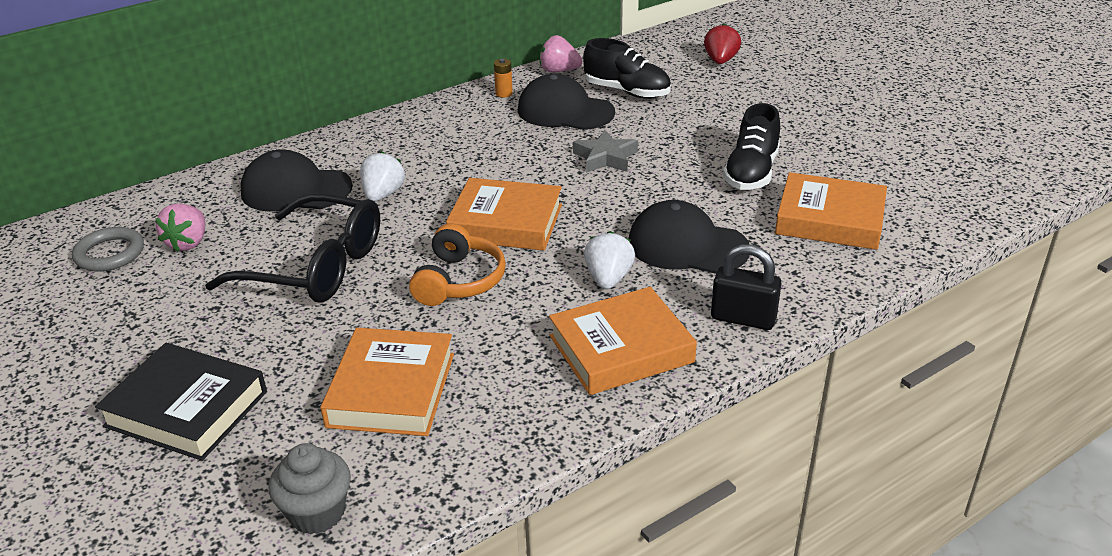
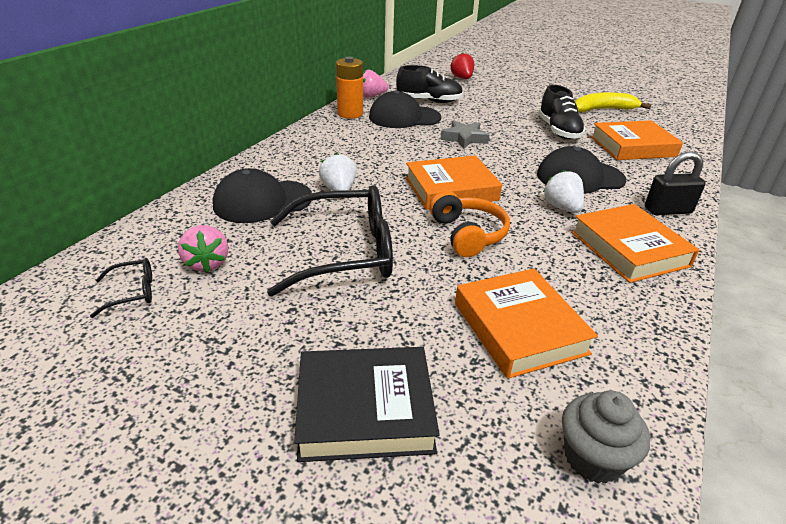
camera: 30 degrees left, 0 degrees up
(110, 253) = (133, 292): grey ring -> black glasses
(504, 93) = (350, 114): orange battery -> orange battery, size x2.01
(621, 349) = (629, 249): orange book -> orange book turned 60 degrees counterclockwise
(870, 152) = (603, 110): none -> yellow banana

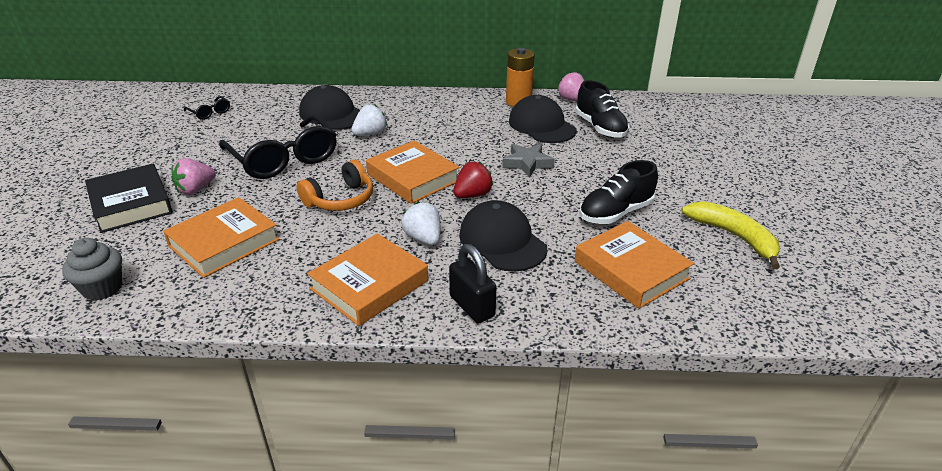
camera: 65 degrees right, 0 degrees up
(207, 263) = (247, 121): pink strawberry -> pink strawberry (196, 189)
(462, 78) = (698, 130): red strawberry -> red strawberry (472, 195)
(562, 207) = (423, 238): white strawberry -> white strawberry turned 75 degrees counterclockwise

